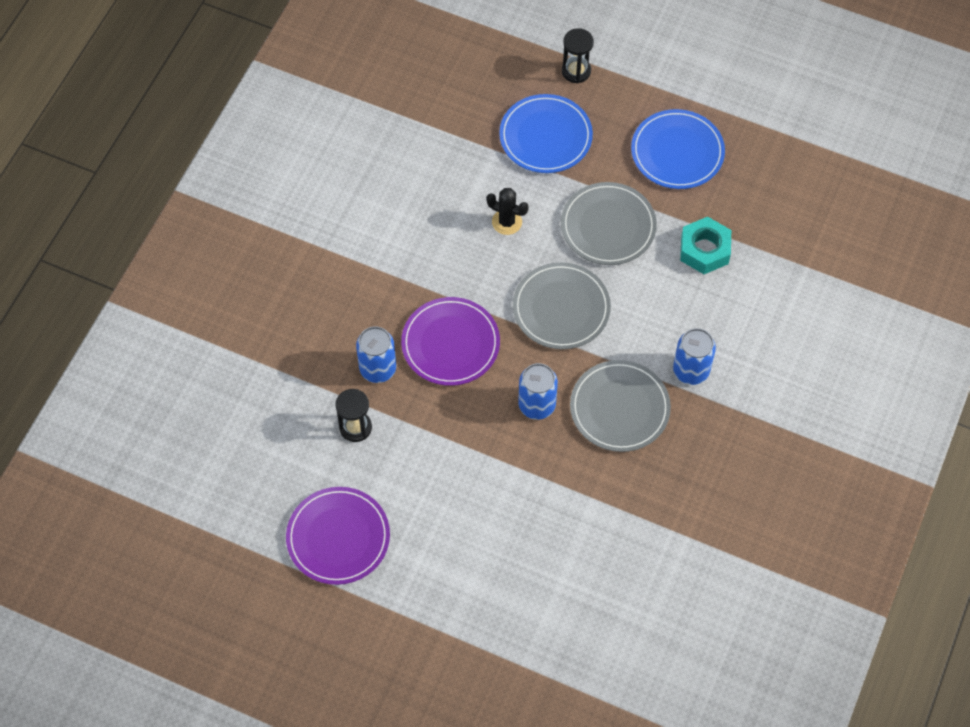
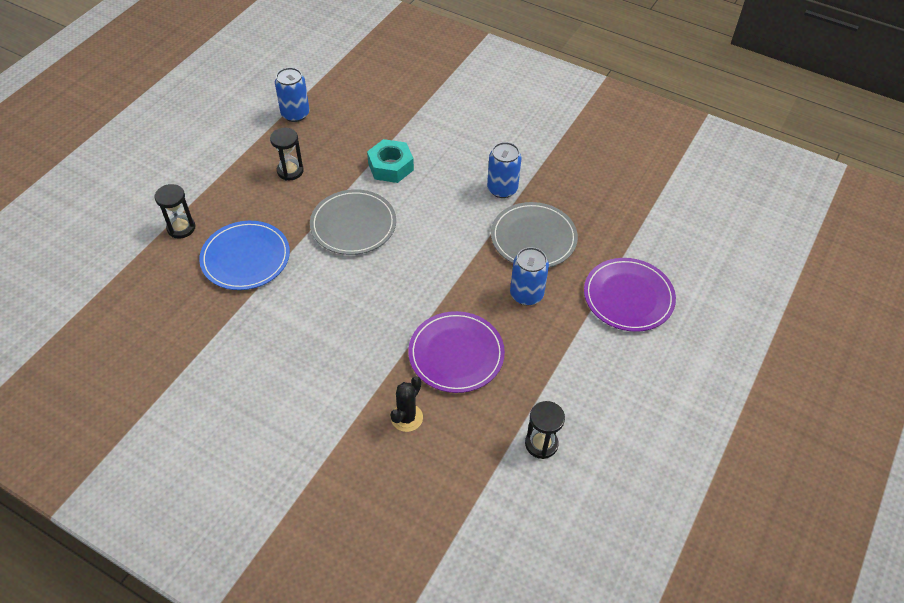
camera: 85 degrees left, 10 degrees down
(338, 537) = (662, 469): purple plate -> purple plate (628, 297)
(378, 368) = (477, 418): blue can -> blue can (295, 114)
(507, 222) = (331, 297): black cactus -> black cactus (407, 418)
(561, 308) = (431, 266): grey plate -> none
(677, 152) = (290, 171): blue plate -> black hourglass

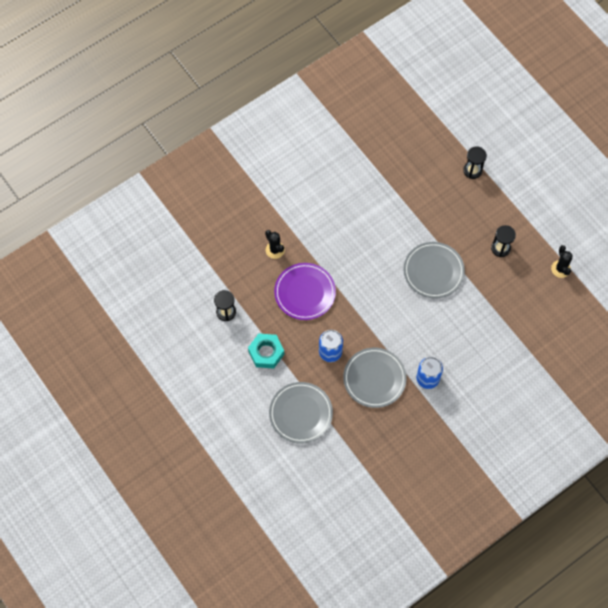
camera: 115 degrees right, 15 degrees up
(245, 258) = (431, 200): blue plate -> none
(295, 114) = (560, 269): blue can -> black cactus
(390, 166) = (479, 314): turquoise nut -> turquoise nut (266, 353)
(628, 297) = (300, 413): purple plate -> grey plate

